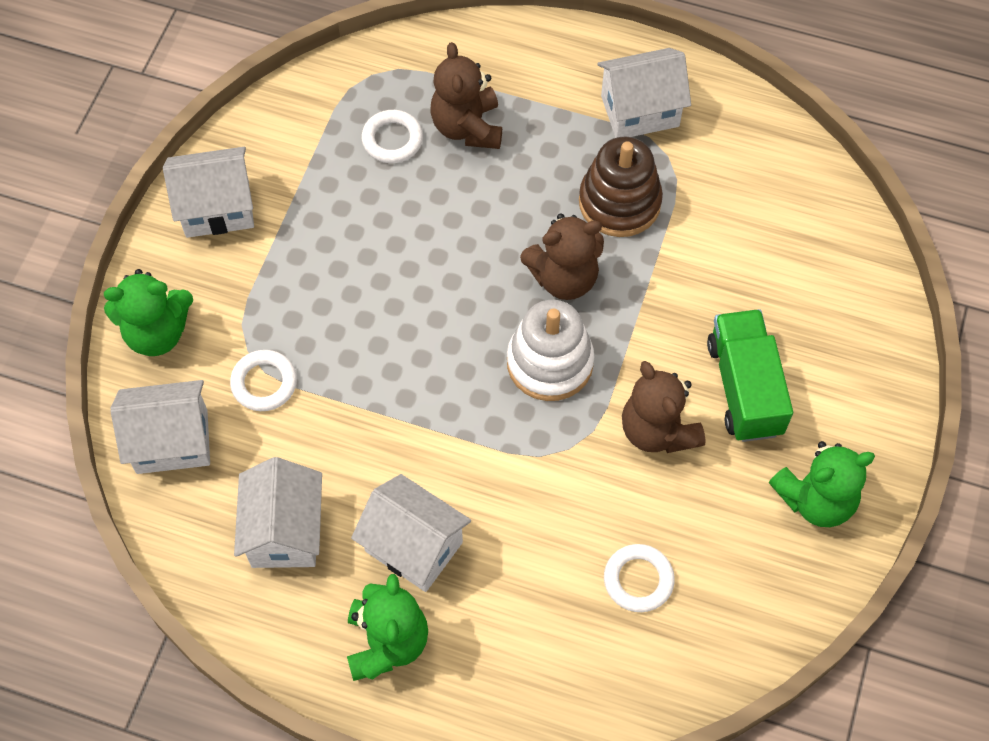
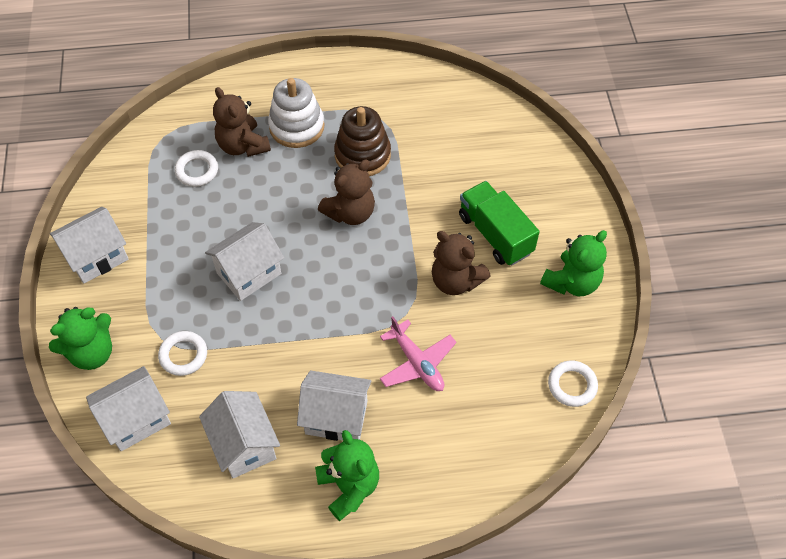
camera: 25 degrees left, 5 degrees down
(550, 362) = (367, 267): white stacking toy -> white stacking toy (297, 126)
(551, 520) = (417, 363): none -> pink plane
(638, 580) = (490, 376): white ring -> white ring (572, 385)
(640, 111) = (348, 97): white house -> white house (249, 273)

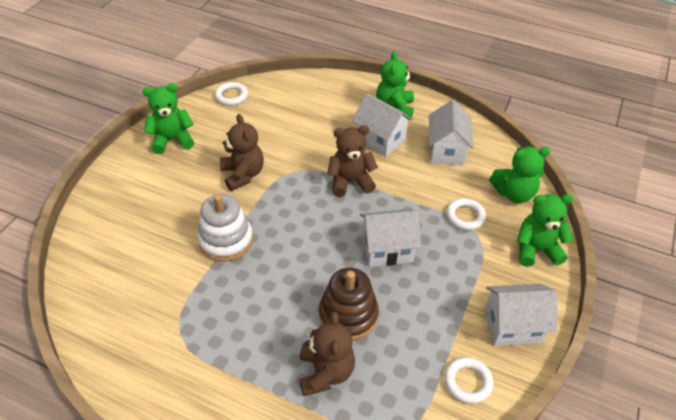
camera: 150 degrees left, 10 degrees down
(136, 419) = (514, 193): white house -> green teddy bear
(197, 171) = (384, 367): white ring -> white ring (467, 382)
(297, 126) = (261, 365): white stacking toy -> white stacking toy (226, 240)
(350, 212) = (276, 257): brown teddy bear -> brown teddy bear (350, 181)
(362, 155) = (225, 302): brown stacking toy -> brown stacking toy (348, 315)
(417, 363) = (309, 143): pink plane -> none
(495, 234) = (187, 189): green truck -> none

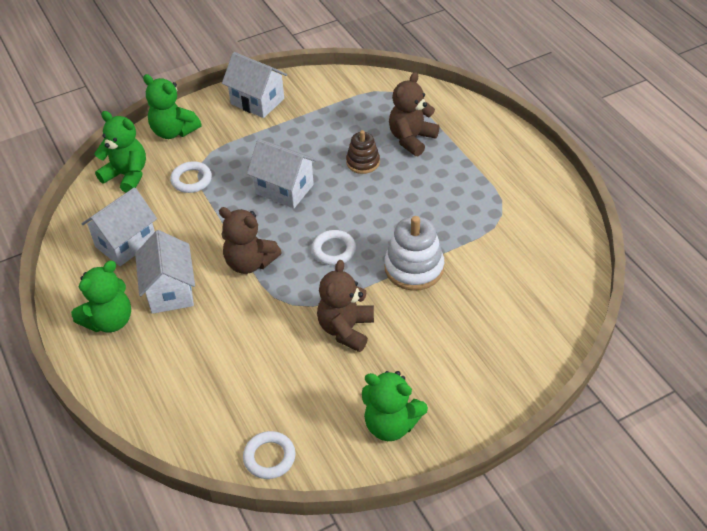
camera: 140 degrees left, 0 degrees up
(348, 315) = (363, 162): brown stacking toy -> brown stacking toy, size x0.62
(467, 382) = (324, 91): white ring -> white ring (334, 250)

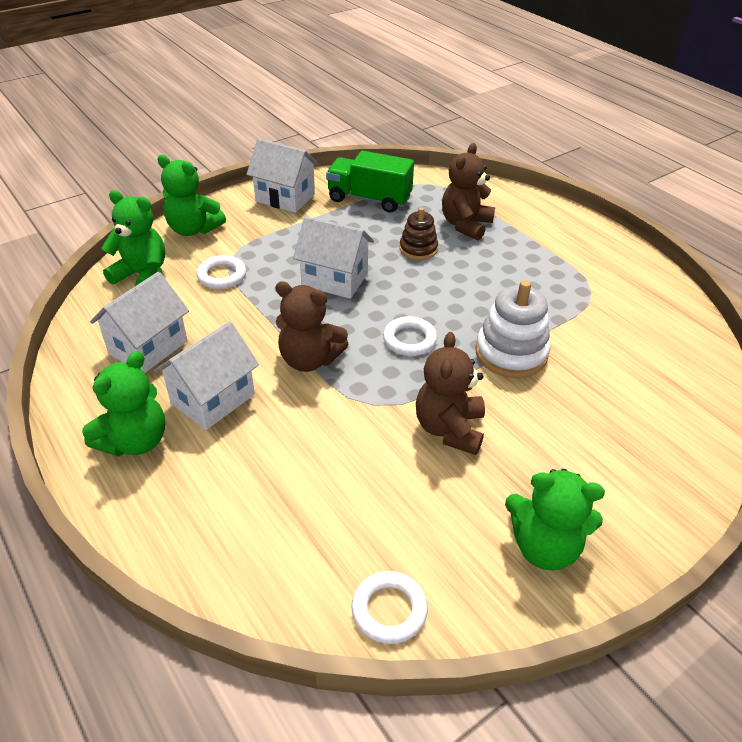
camera: 10 degrees left, 5 degrees down
(170, 291) = (213, 399): white house -> white house turned 60 degrees clockwise
(332, 106) = (369, 199): none -> green truck

